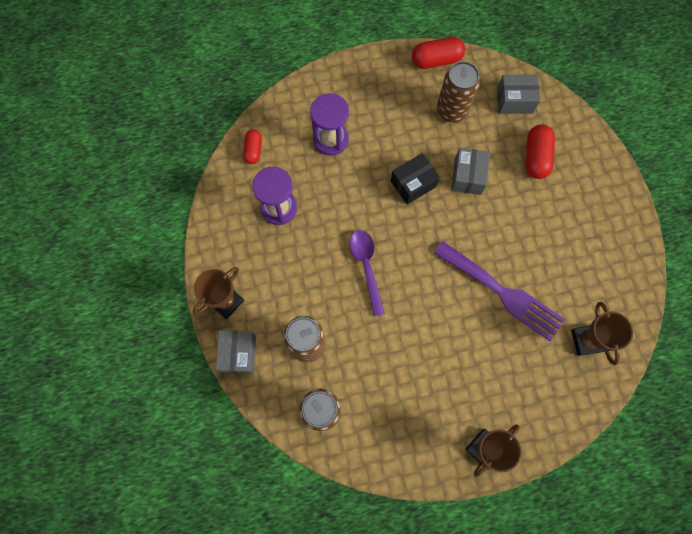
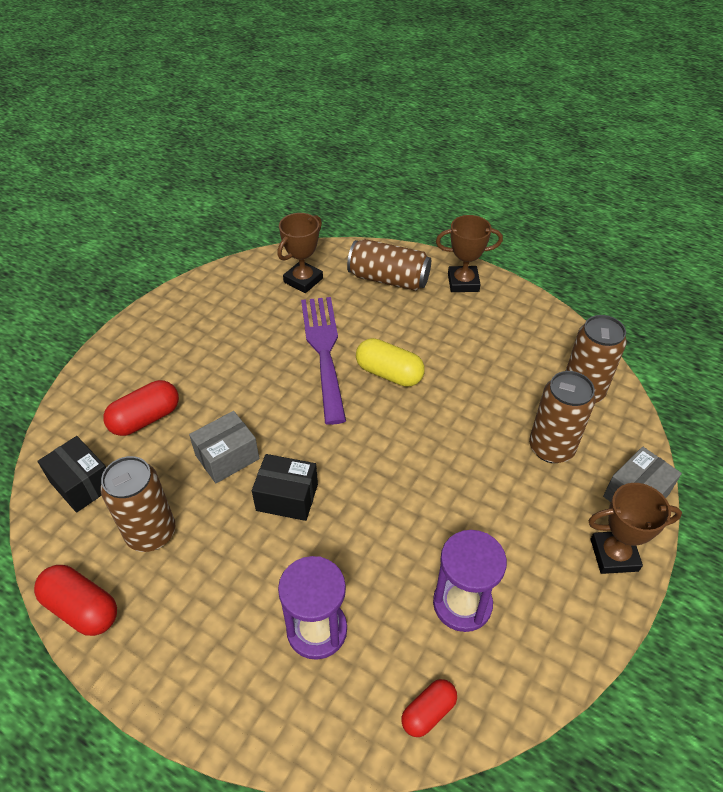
camera: 135 degrees left, 25 degrees down
(366, 266) = (423, 464): purple spoon -> none
(447, 313) = (389, 373): none -> yellow capsule
(514, 100) = (82, 484): grey box -> black box
(536, 400) = (388, 279): none -> brown can

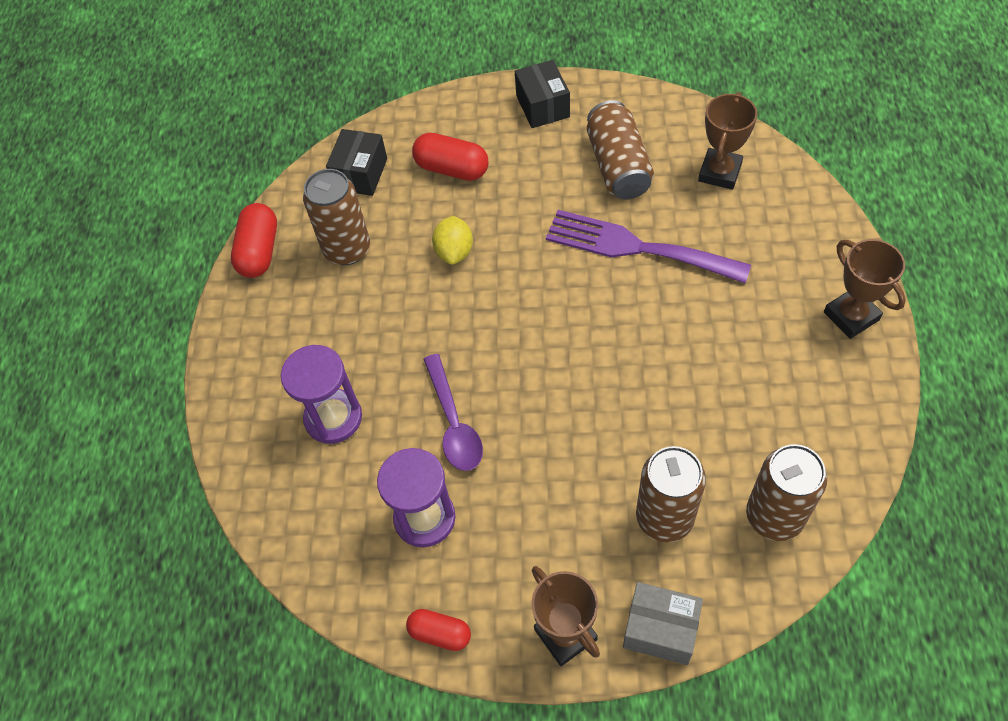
camera: 65 degrees right, 10 degrees up
(227, 457) = (454, 251): grey box -> yellow lemon
(287, 497) = (444, 321): black box -> black box (542, 106)
(303, 280) = (719, 172): brown trophy -> brown trophy turned 75 degrees counterclockwise
(324, 351) = (636, 247): purple fork -> purple fork turned 120 degrees counterclockwise
(388, 279) = (790, 243): brown can -> brown can (618, 165)
(388, 538) = (454, 423): none -> purple spoon
(389, 373) = (651, 319): yellow capsule -> none
(428, 712) = (309, 540): red capsule -> red capsule (440, 633)

